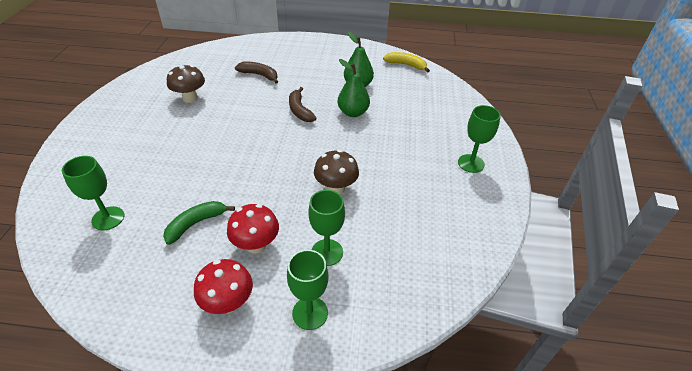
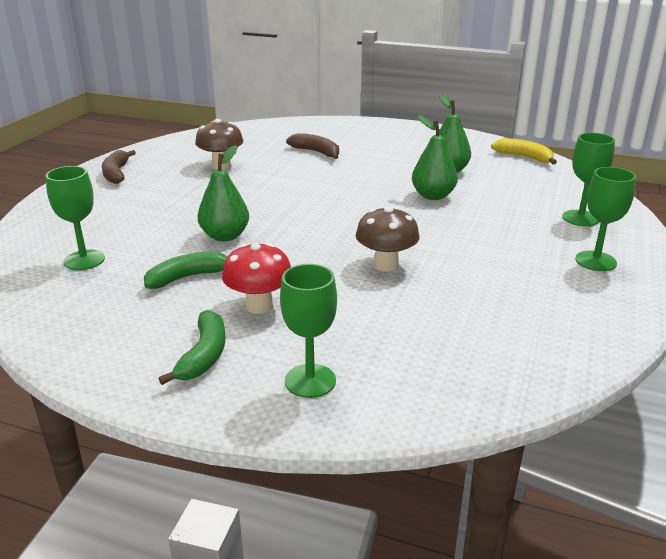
camera: 15 degrees right, 15 degrees down
(212, 175) = (225, 236): none -> green pear
(228, 303) = (204, 355): red mushroom -> green banana
(299, 110) = (359, 188): brown banana -> brown banana (116, 173)
(327, 252) = (353, 325): green goblet -> green goblet (580, 218)

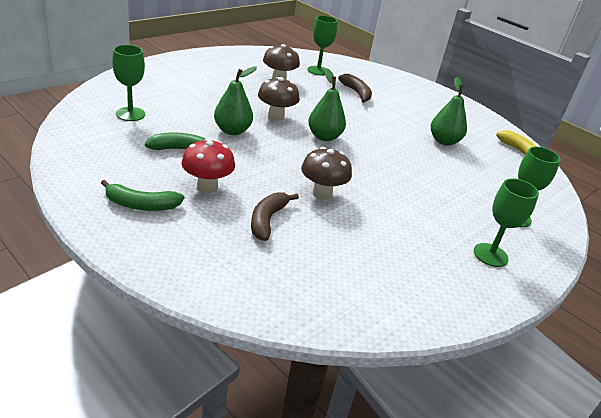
camera: 20 degrees right, 5 degrees up
(116, 173) = (205, 62): brown banana -> brown banana (267, 220)
(204, 355) = (141, 205): green banana -> green banana turned 60 degrees clockwise
(257, 204) = (276, 116): none -> brown mushroom
(310, 381) = (189, 250): green goblet -> green goblet (318, 70)
(433, 196) = (411, 156): green pear -> green pear (324, 137)

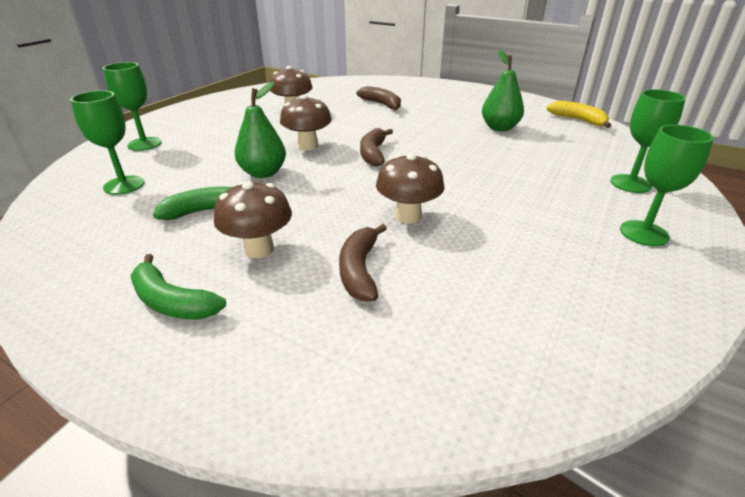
camera: 10 degrees left, 0 degrees up
(141, 205) = (172, 302): green banana -> green banana turned 45 degrees clockwise
(207, 187) = (259, 249): red mushroom -> brown mushroom
(318, 70) = (330, 93): green goblet -> green goblet (144, 144)
(324, 137) = (373, 153): green pear -> brown banana

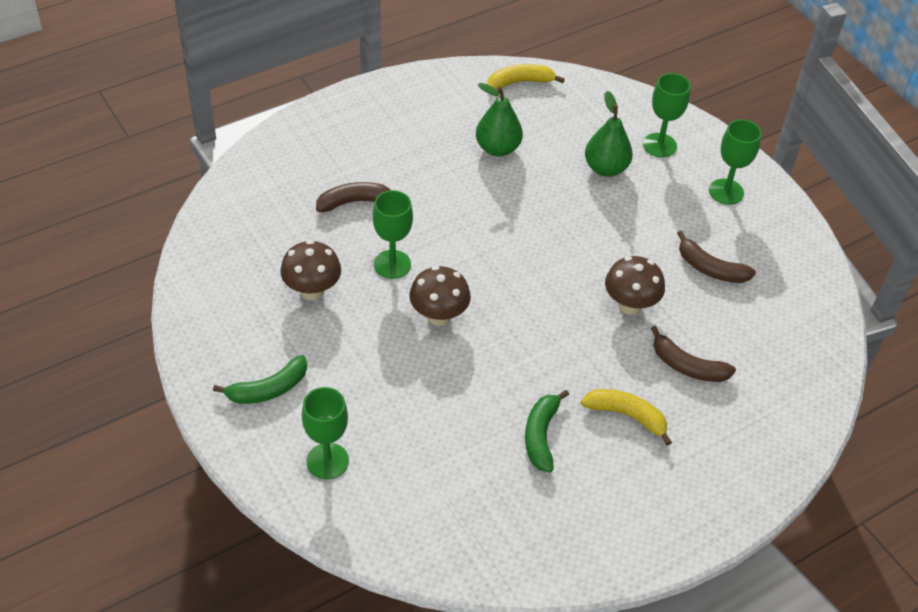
camera: 65 degrees left, 15 degrees up
(124, 185) = (441, 493): green goblet -> green goblet (392, 264)
(172, 302) = (670, 484): green banana -> green banana (268, 389)
(259, 249) = (627, 416): brown mushroom -> yellow banana
(263, 173) = (485, 373): green pear -> green pear (605, 168)
(373, 153) = (494, 273): brown banana -> brown banana (710, 268)

